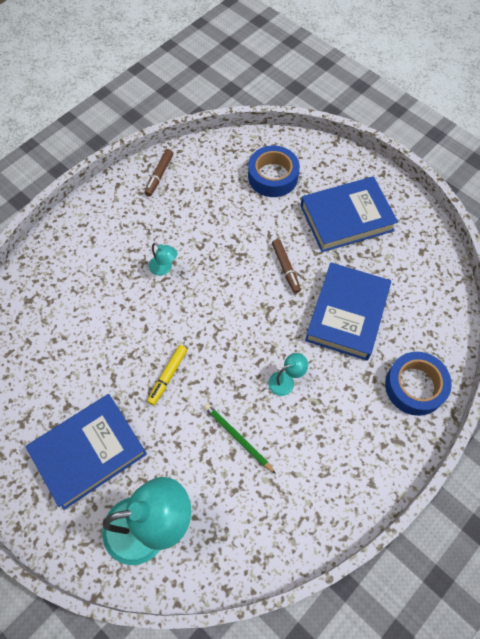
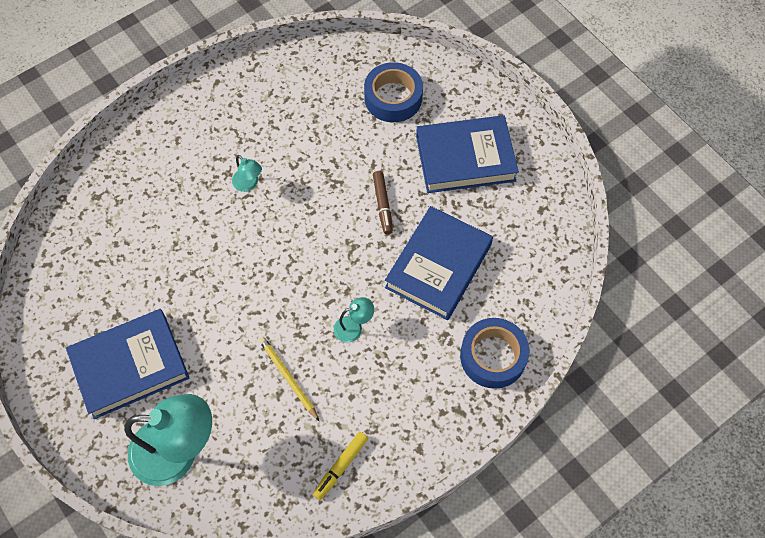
camera: 10 degrees right, 0 degrees up
(159, 175) = (265, 78): brown marker -> none
(168, 376) = (228, 302): yellow marker -> yellow marker (340, 467)
(237, 438) = (288, 378): green pencil -> yellow pencil

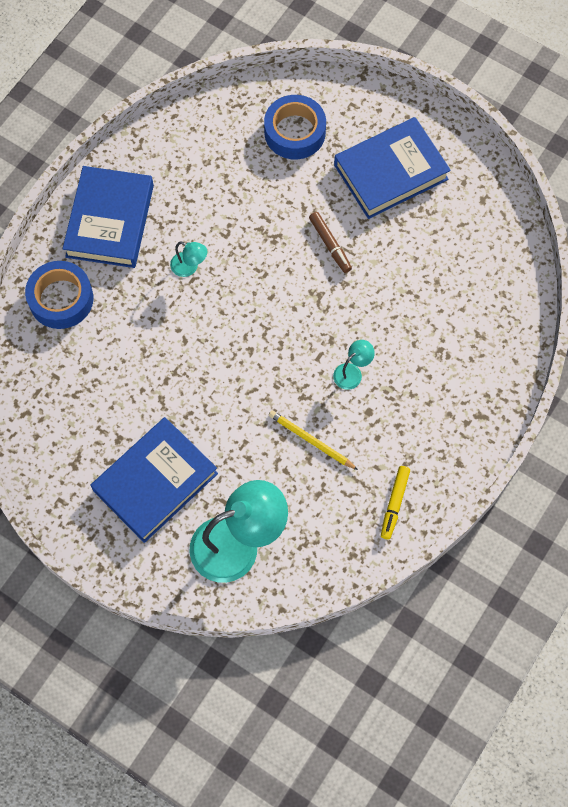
camera: 20 degrees left, 5 degrees up
(438, 266) = (407, 287): blue book -> blue book (110, 221)
(493, 356) = (492, 355): blue tape -> blue tape (61, 299)

